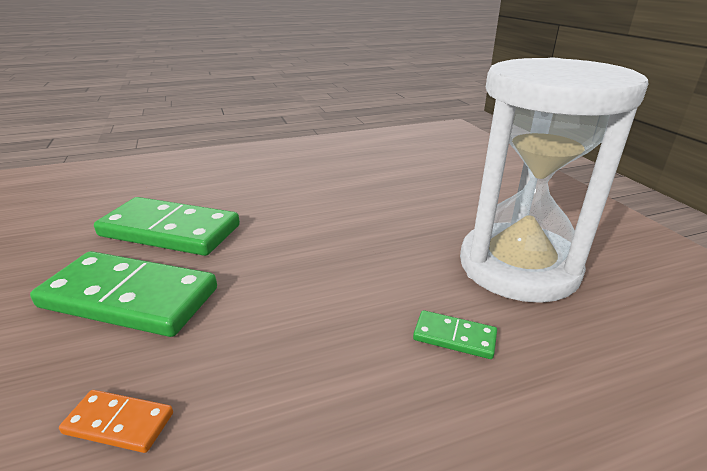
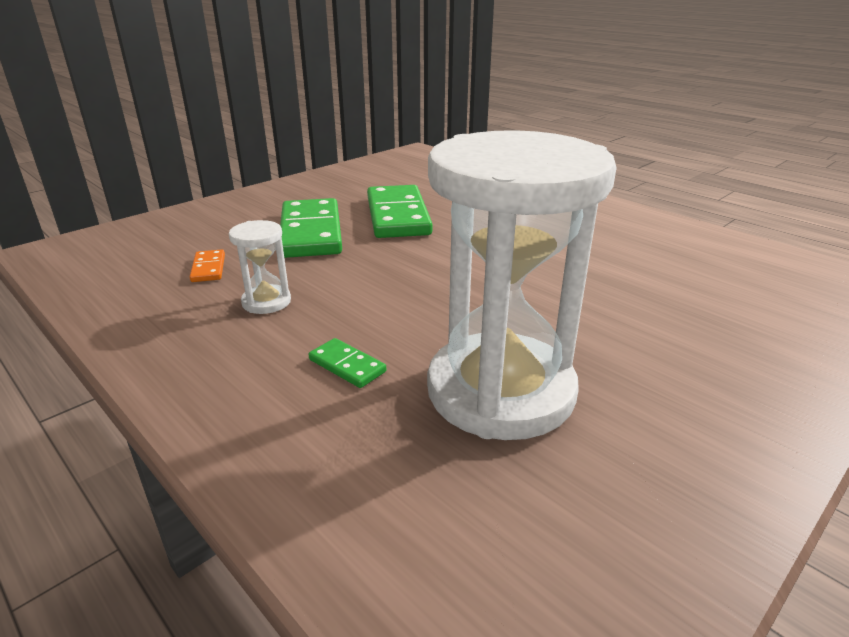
camera: 65 degrees right, 0 degrees up
(281, 374) = (266, 302): none -> white hourglass
(454, 337) = (347, 366): green domino -> green domino turned 45 degrees counterclockwise

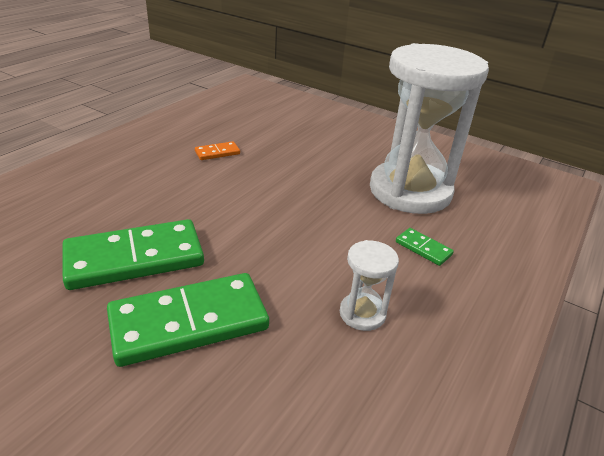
camera: 105 degrees left, 5 degrees up
(208, 268) = (309, 390): orange domino -> orange domino (217, 153)
(347, 366) = (423, 248): green domino -> green domino turned 75 degrees counterclockwise

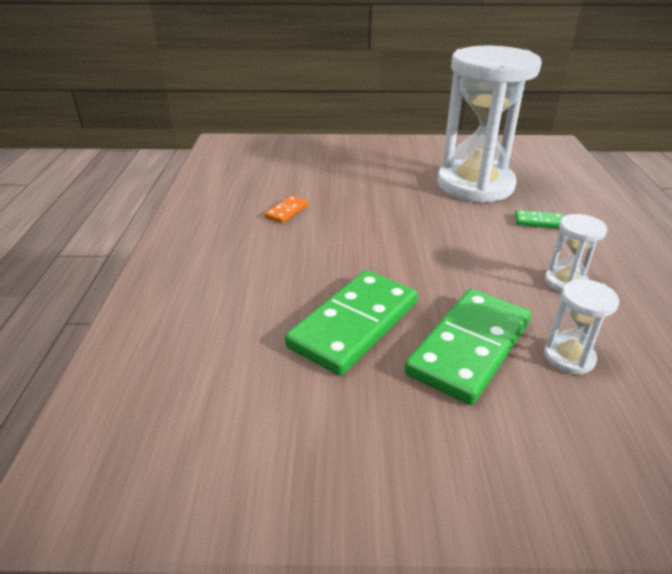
camera: 30 degrees left, 0 degrees up
(259, 378) = (569, 357): none -> white hourglass

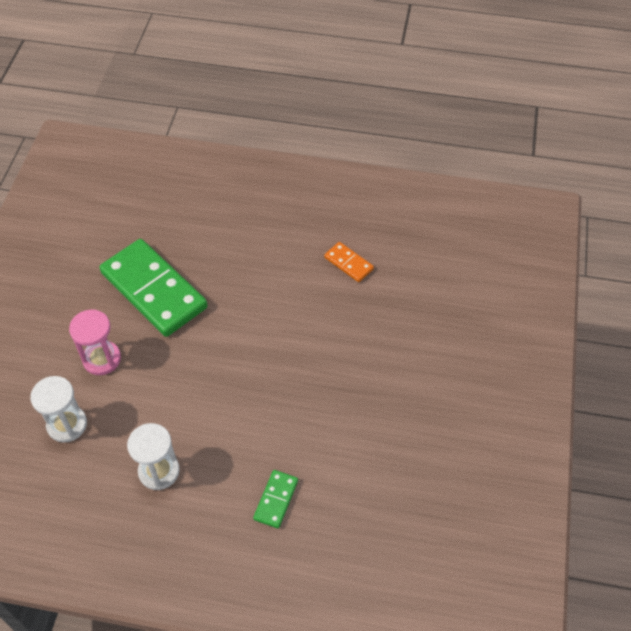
camera: 100 degrees right, 20 degrees up
(469, 347) = (102, 359): green domino -> pink hourglass
(475, 185) = (381, 464): white hourglass -> none

